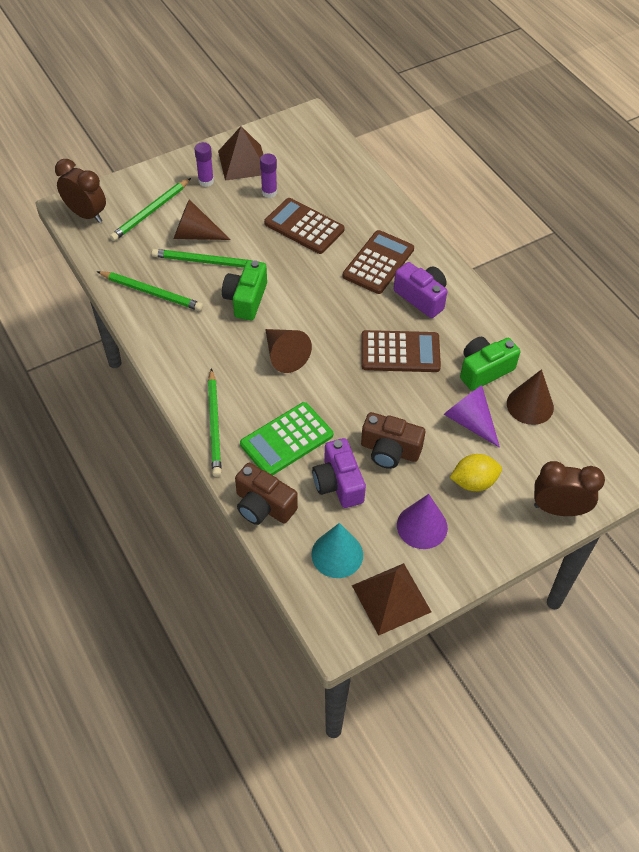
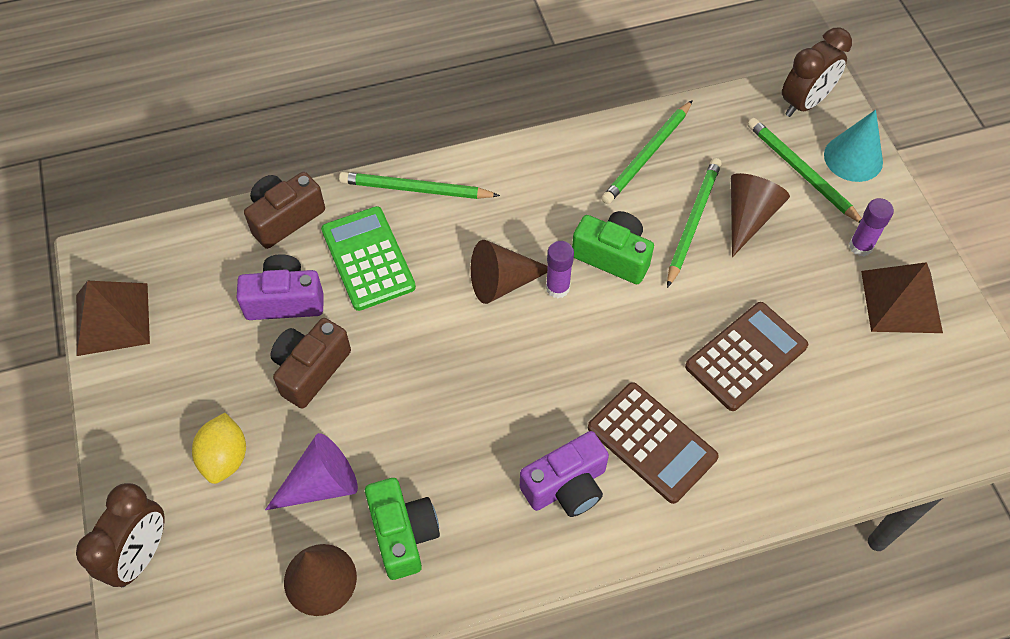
camera: 105 degrees right, 5 degrees up
(269, 192) = (828, 324): purple glue stick -> purple glue stick (557, 288)
(337, 554) = (191, 277): turquoise cone -> turquoise cone (853, 158)
(400, 352) = (469, 426): brown calculator -> none
(422, 526) = (188, 377): purple cone -> none

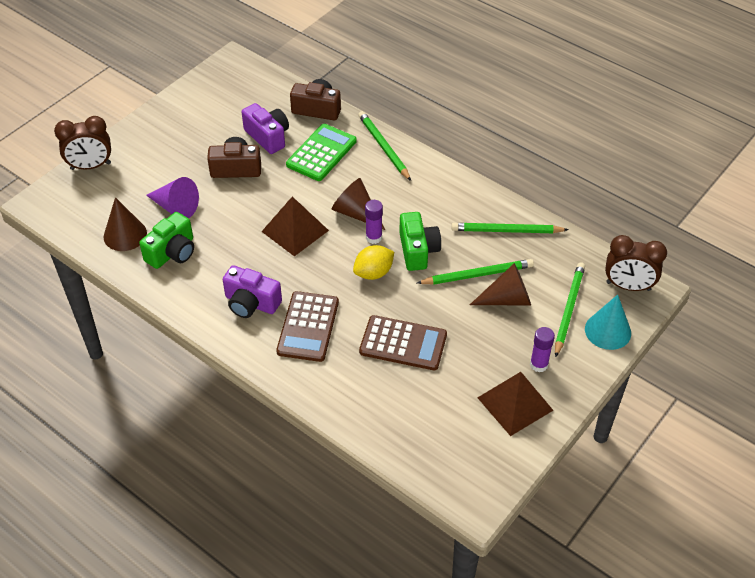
camera: 55 degrees right, 10 degrees down
(112, 318) = (204, 85): brown pyramid -> brown pyramid (295, 230)
(225, 458) = (162, 166): yellow lemon -> yellow lemon (373, 273)

